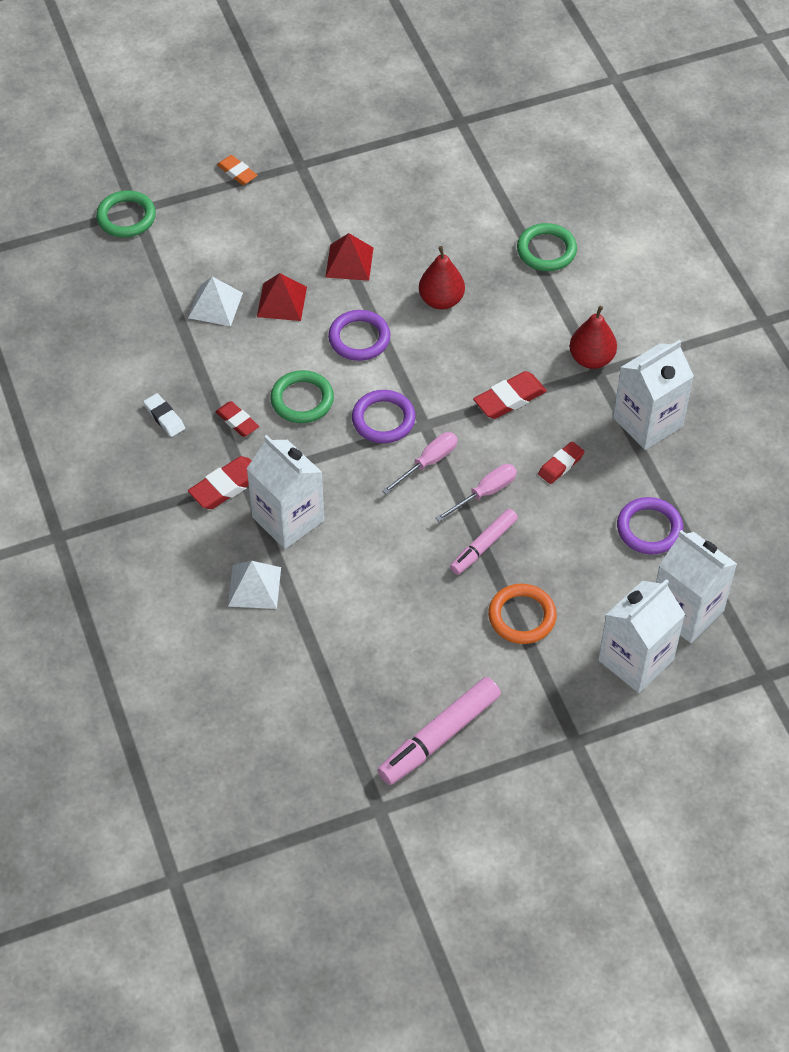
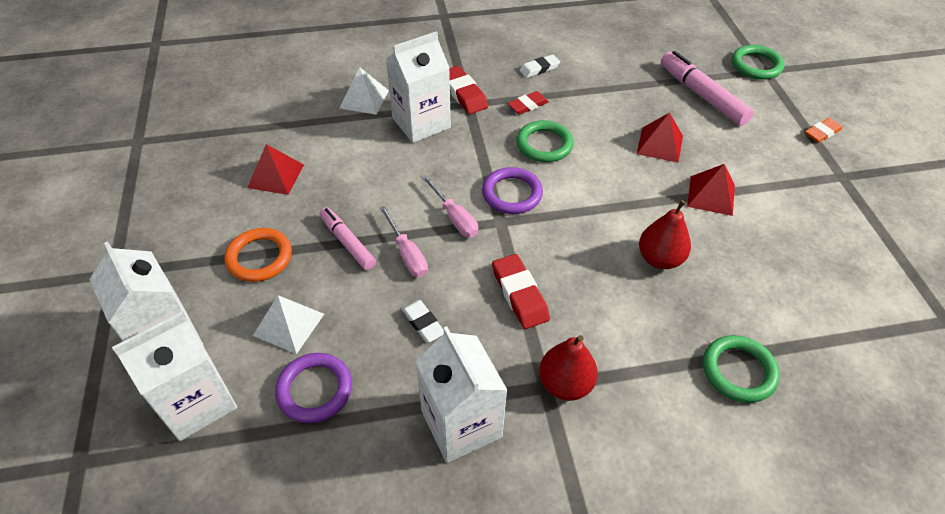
camera: 100 degrees right, 5 degrees down
(215, 305) = (656, 105): white pyramid -> white pyramid (289, 324)
(359, 338) = (612, 190): purple ring -> none
(405, 639) = (276, 176): none -> red pyramid
(439, 737) = (174, 183): pink marker -> pink marker (702, 95)
(561, 465) = (423, 323): red eraser -> white eraser

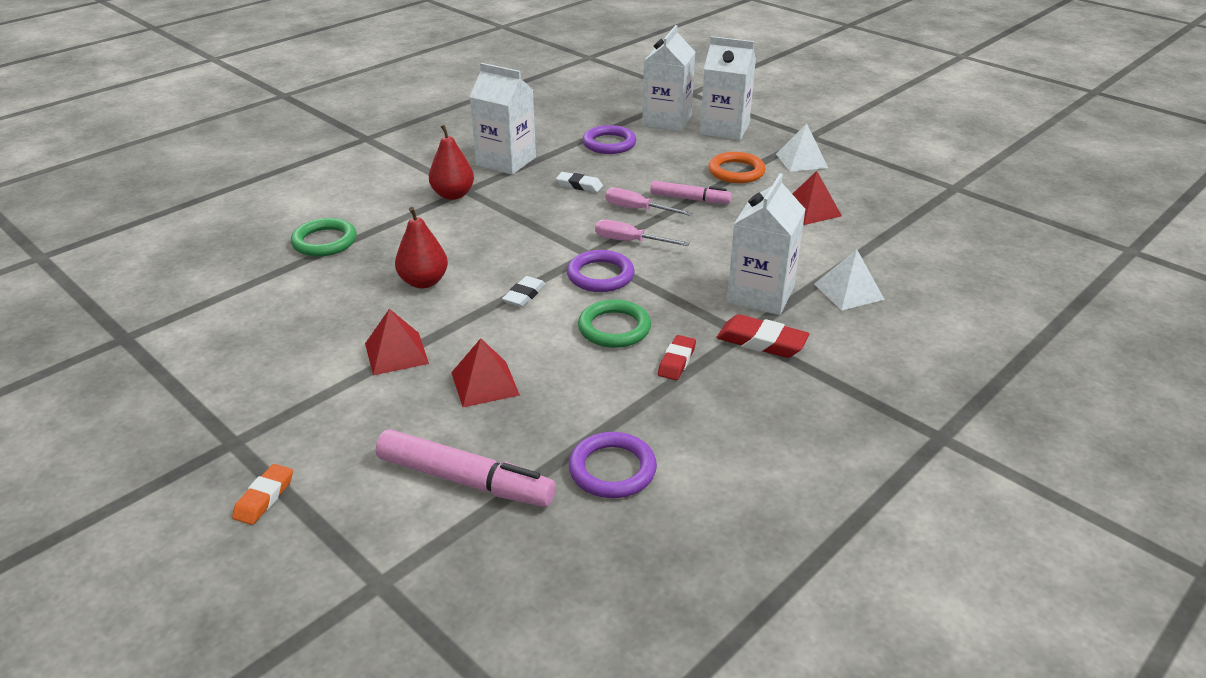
camera: 145 degrees right, 15 degrees down
(289, 324) = (665, 156): white pyramid -> white pyramid (801, 160)
(519, 294) = (526, 220): red eraser -> none
(539, 69) = (716, 415): white eraser -> white eraser (524, 295)
(619, 68) = (612, 469): none -> purple ring
(756, 65) = (399, 587): green ring -> none

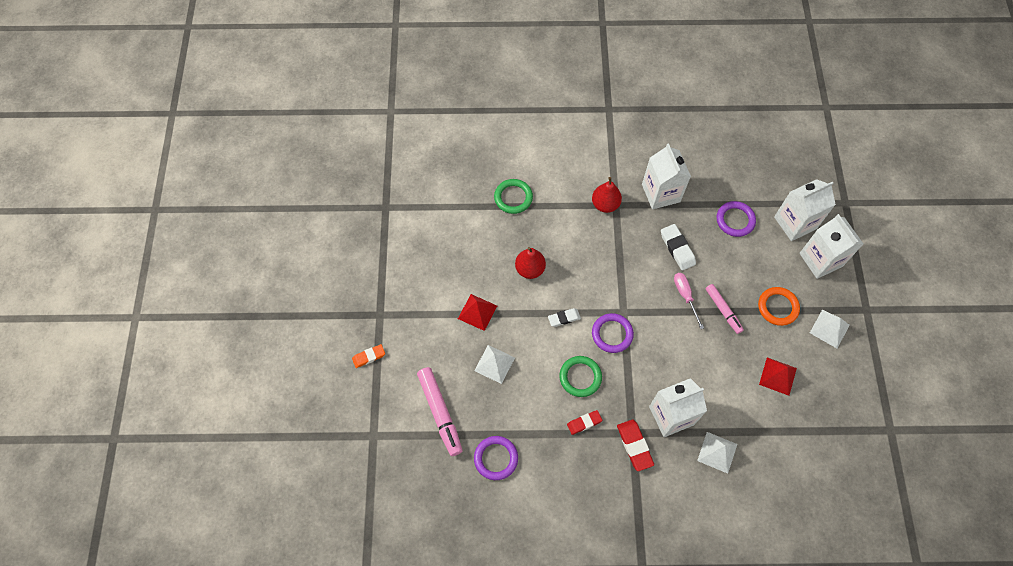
camera: 45 degrees right, 30 degrees up
(484, 383) = (494, 364): red pyramid -> white pyramid
(579, 185) = (677, 248): white eraser -> white eraser, size x1.51
(629, 241) = (653, 319): pink screwdriver -> none

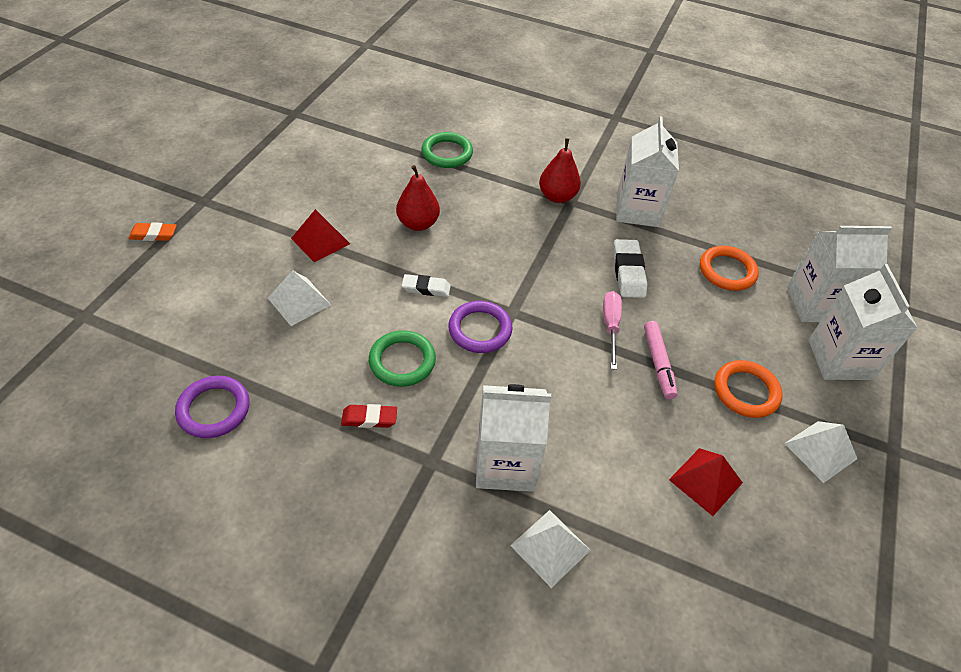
camera: 20 degrees right, 15 degrees down
(440, 413) = (186, 325): pink marker -> none
(634, 446) = (424, 480): red eraser -> none
(735, 220) = (727, 271): purple ring -> orange ring

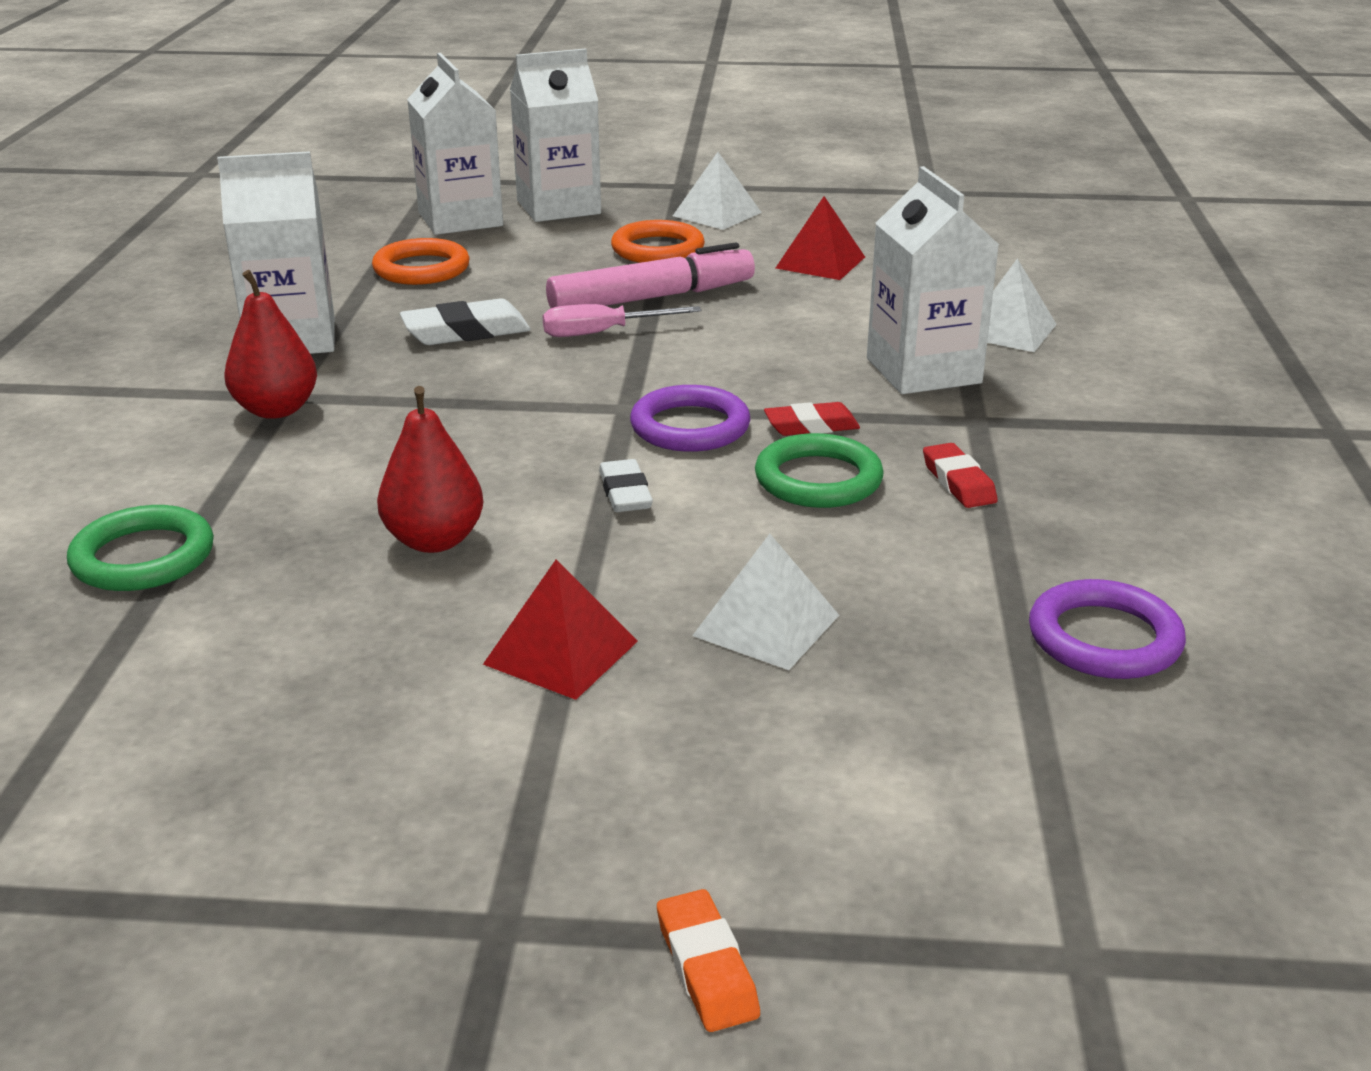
camera: 105 degrees left, 20 degrees down
(458, 379) = (811, 426): none -> red eraser
(658, 363) = (651, 298): pink marker -> pink marker, size x1.57

